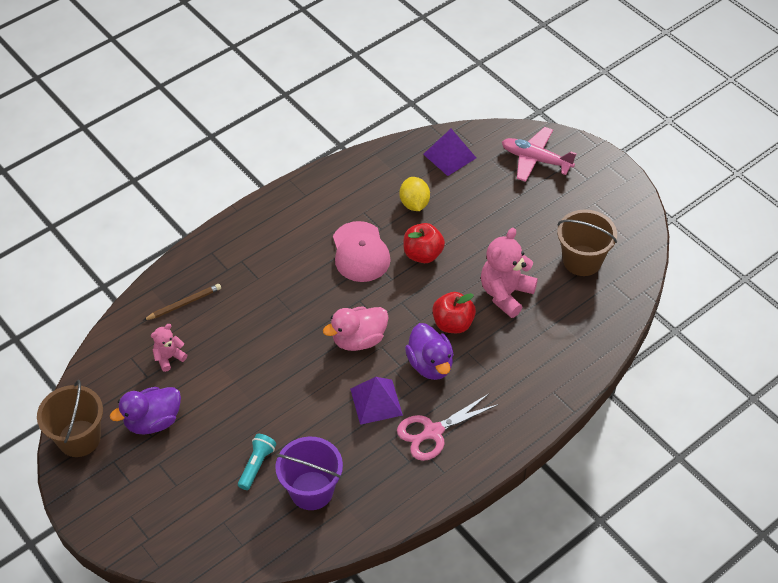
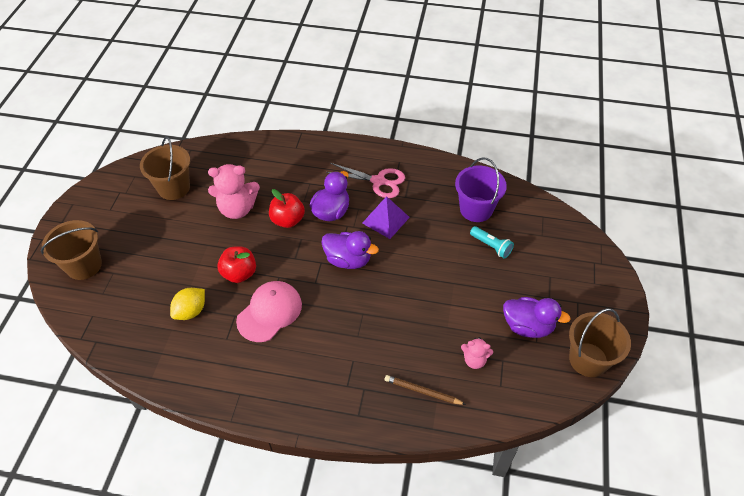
camera: 130 degrees left, 0 degrees up
(257, 465) = (491, 246): turquoise flashlight -> turquoise flashlight turned 120 degrees counterclockwise
(359, 340) = (348, 260): pink duck -> purple duck
(449, 156) = (117, 322): purple pyramid -> none
(536, 159) = (84, 265): pink plane -> brown bucket

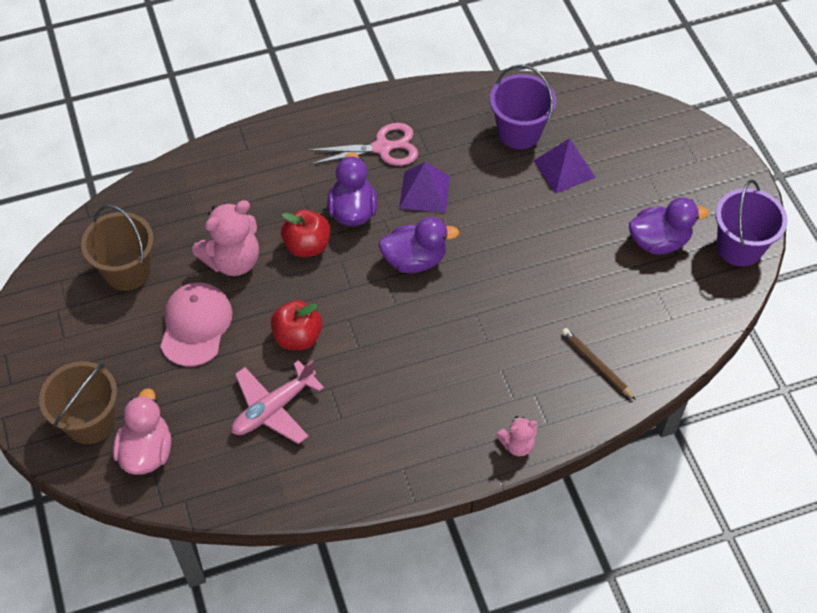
camera: 30 degrees left, 5 degrees up
(99, 299) = (147, 451): none -> pink duck
(191, 311) = (273, 408): yellow lemon -> pink plane
(269, 312) = (368, 363): pink cap -> pink cap (196, 325)
(422, 391) = (596, 364): brown pencil -> brown pencil turned 60 degrees clockwise
(474, 360) = (628, 304): pink teddy bear -> pink teddy bear (517, 444)
(491, 246) = (564, 169): turquoise flashlight -> purple pyramid
(588, 359) = (739, 247): brown bucket -> purple bucket

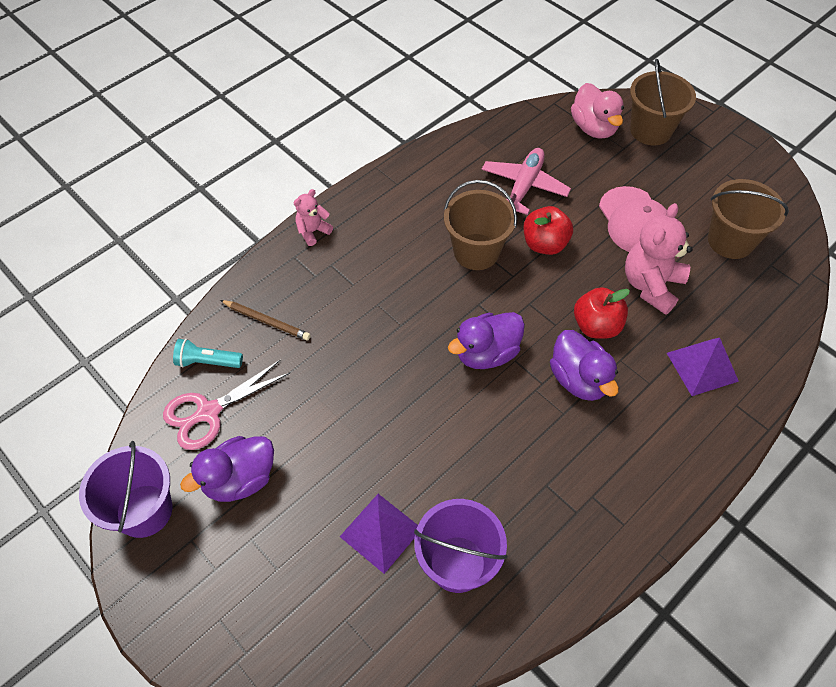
camera: 155 degrees right, 0 degrees up
(367, 355) = (476, 252): none -> brown bucket
(382, 148) = (599, 469): pink scissors -> pink scissors (208, 412)
(424, 192) = (521, 433): purple pyramid -> purple pyramid (702, 366)
(662, 347) = (207, 362): none -> turquoise flashlight

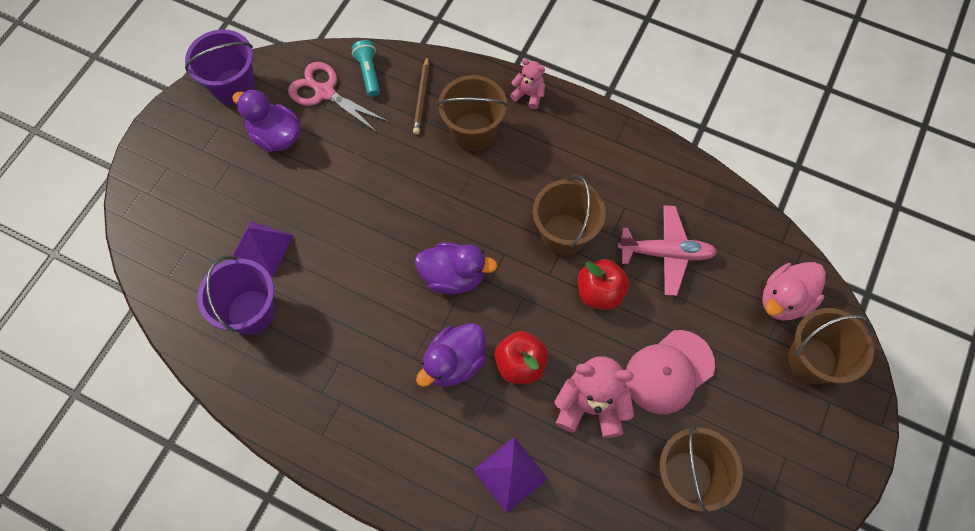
camera: 70 degrees right, 10 degrees up
(331, 289) = (473, 132): none -> brown bucket
(486, 353) = (453, 276): purple duck -> purple duck turned 150 degrees clockwise

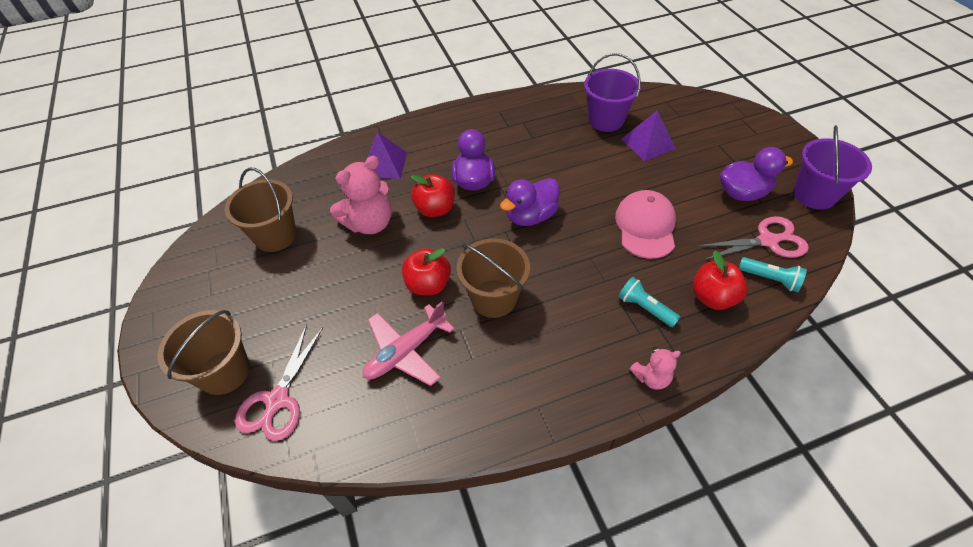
camera: 135 degrees right, 15 degrees down
(422, 97) = (712, 297): brown pencil -> red apple
(473, 132) = (645, 308): brown bucket -> turquoise flashlight
(669, 372) = (334, 278): pink cap -> pink cap (645, 226)
(784, 300) = (277, 400): pink duck -> pink scissors

